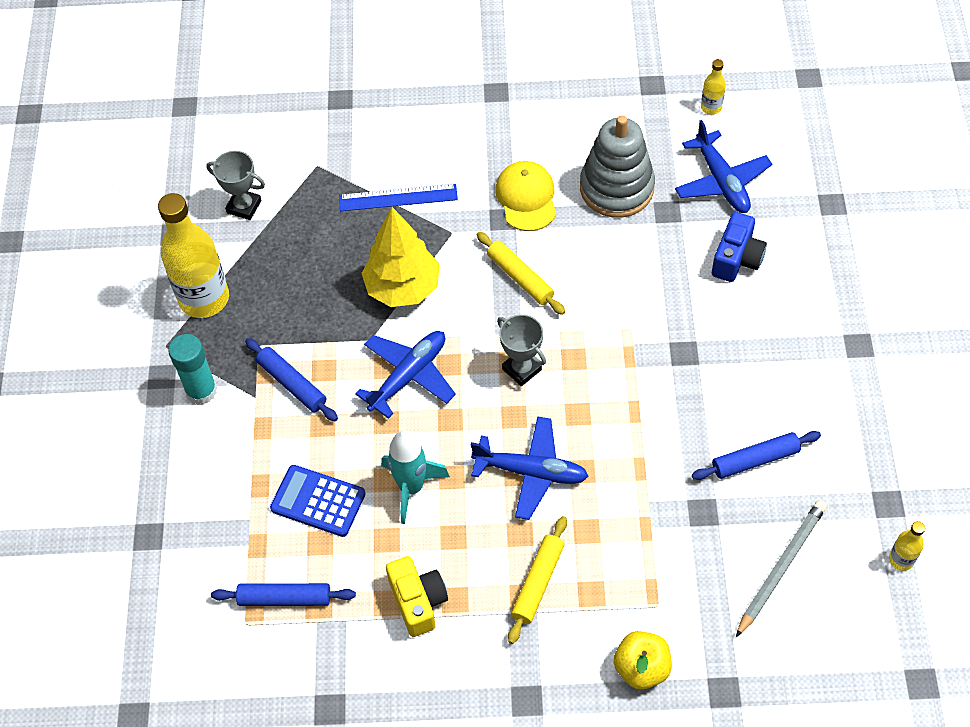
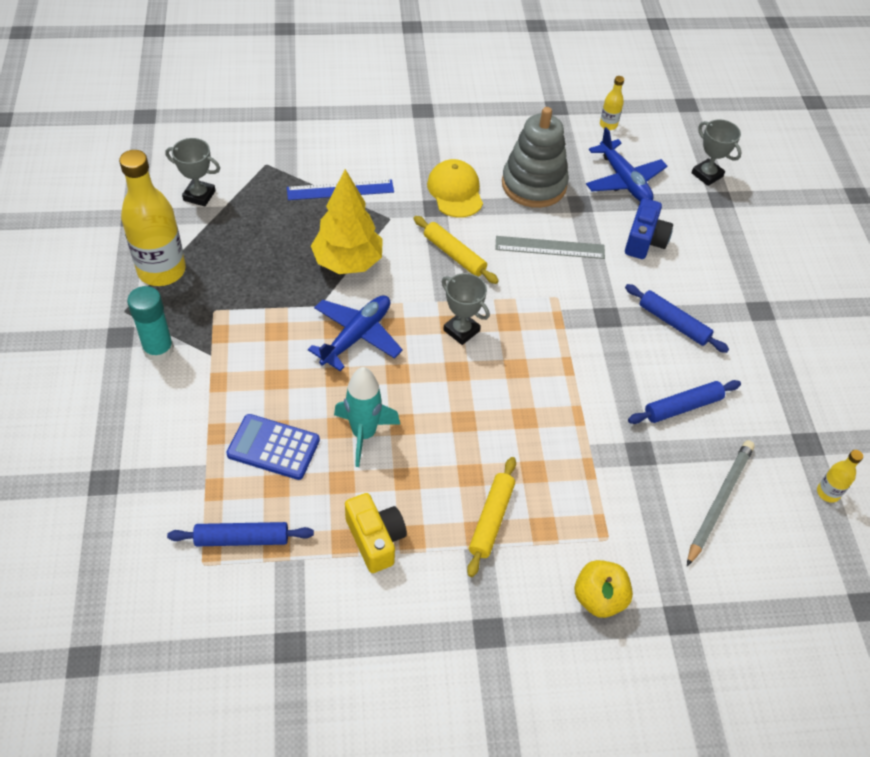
camera: 10 degrees left, 5 degrees down
(292, 384) = (246, 343): blue rolling pin -> blue rolling pin (673, 323)
(531, 472) = (477, 419): blue plane -> none
(627, 268) = (550, 247): none -> grey ruler
(820, 172) = (707, 175): none -> grey trophy

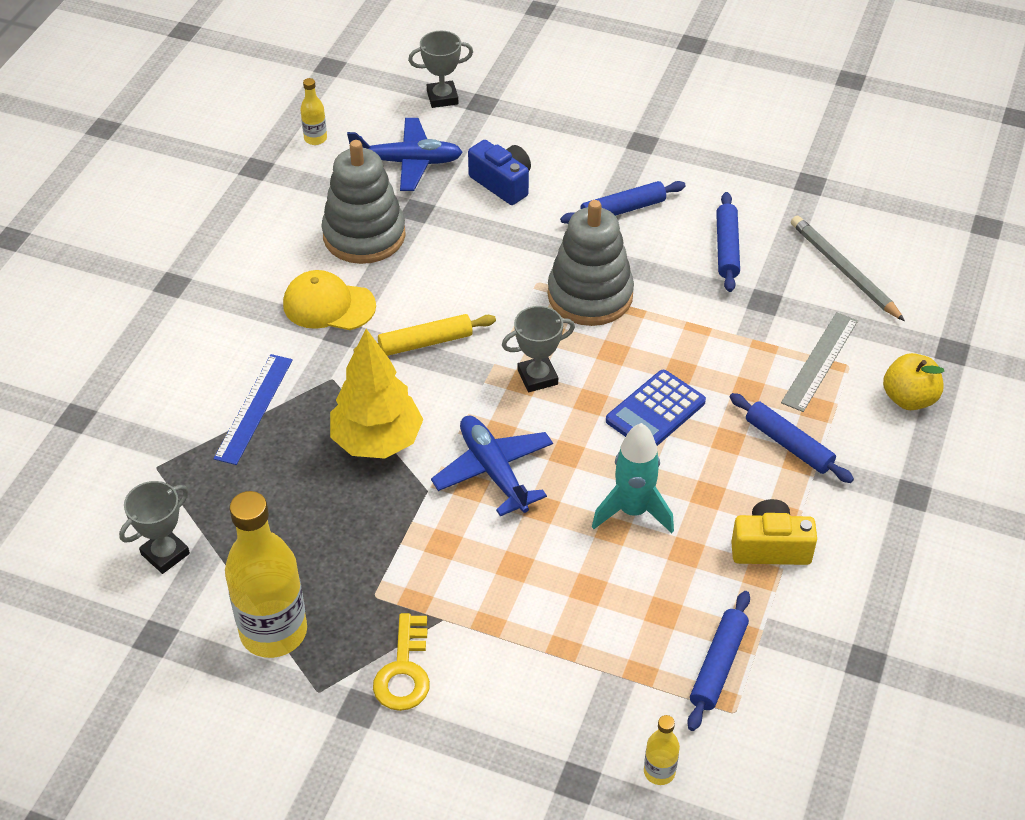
camera: 60 degrees left, 5 degrees down
(158, 349) = (404, 671): turquoise glue stick -> yellow key
(273, 447) = (610, 599): blue calculator -> blue calculator (655, 411)
(491, 519) = (788, 444): yellow rolling pin -> blue rolling pin
(550, 247) = (465, 260): grey ruler -> grey ruler (820, 361)
(565, 334) = (590, 295): none -> grey stacking toy
(828, 493) = (867, 195): yellow bottle -> yellow bottle (659, 772)

